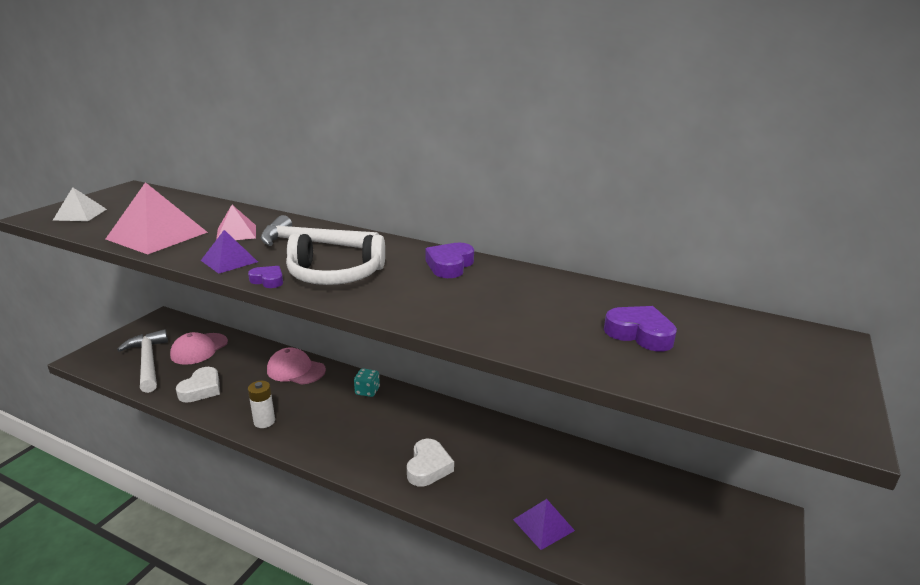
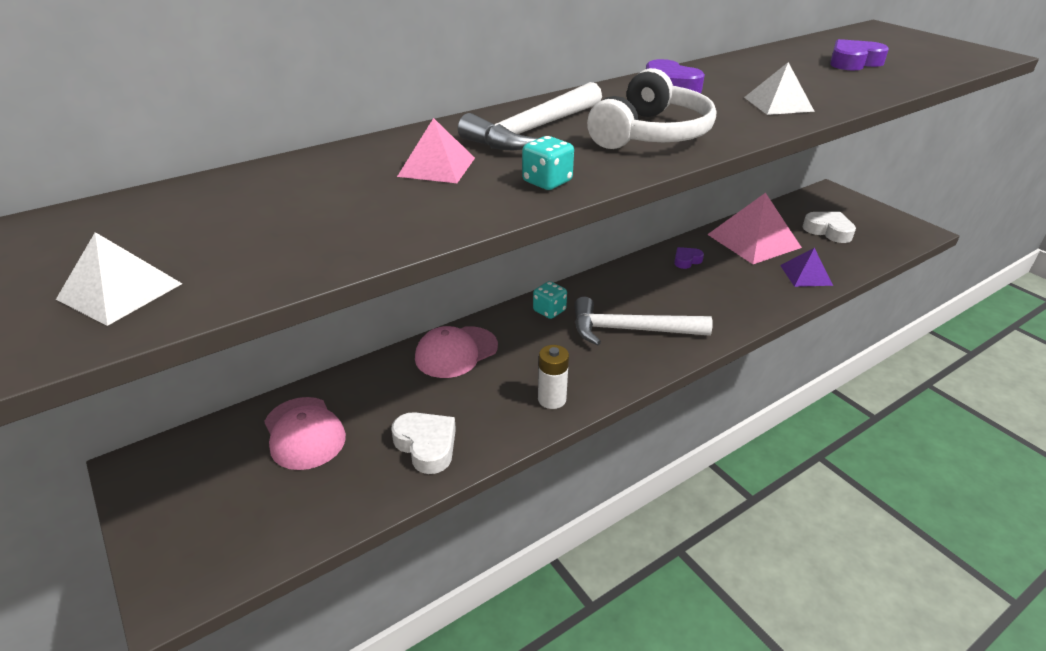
camera: 60 degrees left, 10 degrees up
(148, 362) = (283, 499): white hammer -> white hammer (630, 330)
(157, 235) = (369, 222): pink pyramid -> pink pyramid (754, 241)
(229, 261) = (547, 182): purple pyramid -> turquoise dice
(268, 280) = (638, 167): purple heart -> purple heart (686, 260)
(428, 467) = (705, 308): white heart -> white heart (828, 231)
(452, 310) = (778, 104): none -> white pyramid

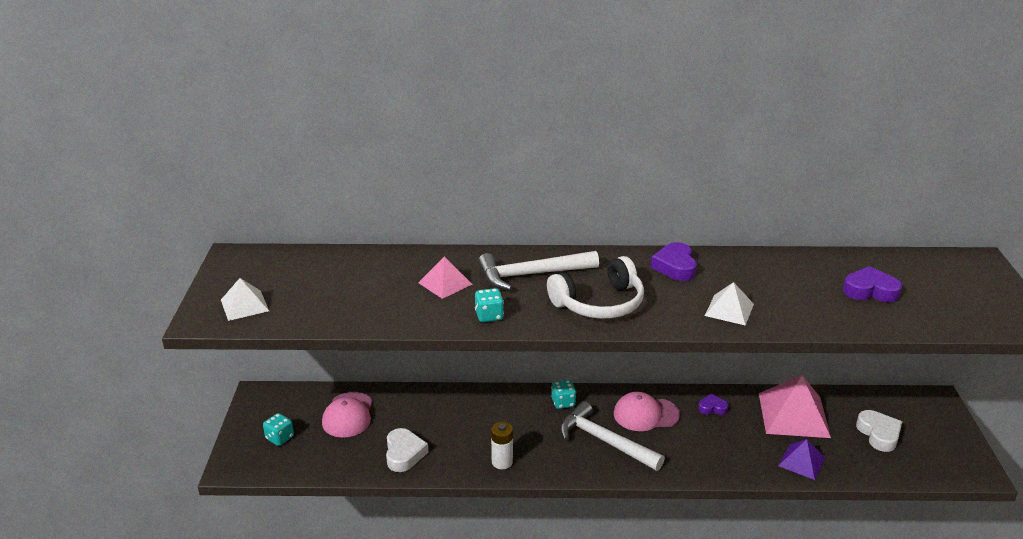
camera: 35 degrees right, 5 degrees down
(223, 510) = (279, 438): none -> turquoise dice
(456, 352) = (474, 404): pink cap -> pink cap (645, 414)

